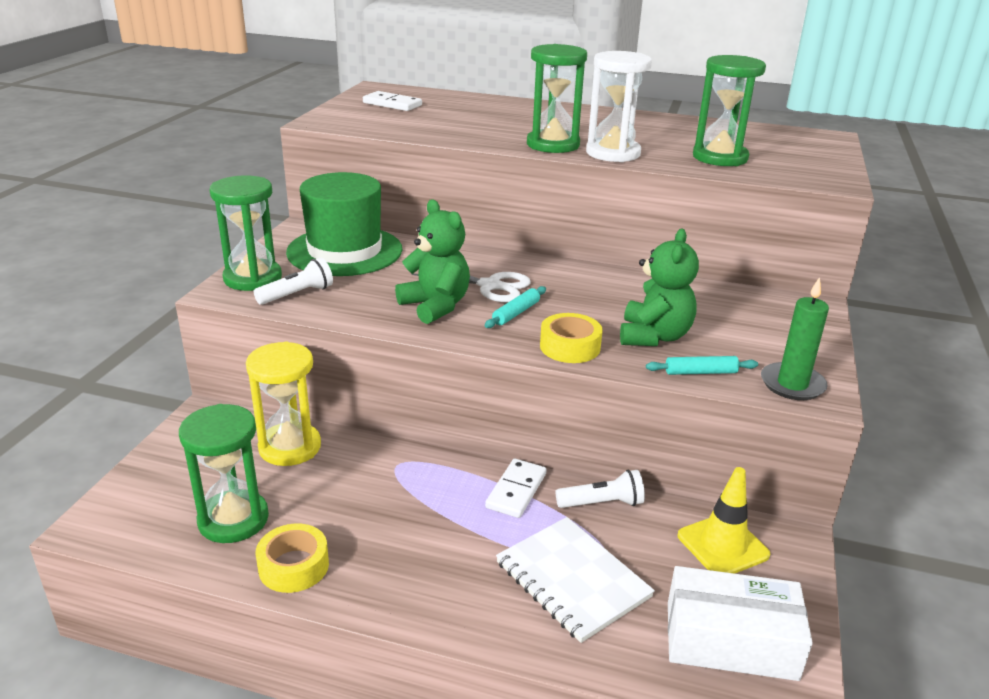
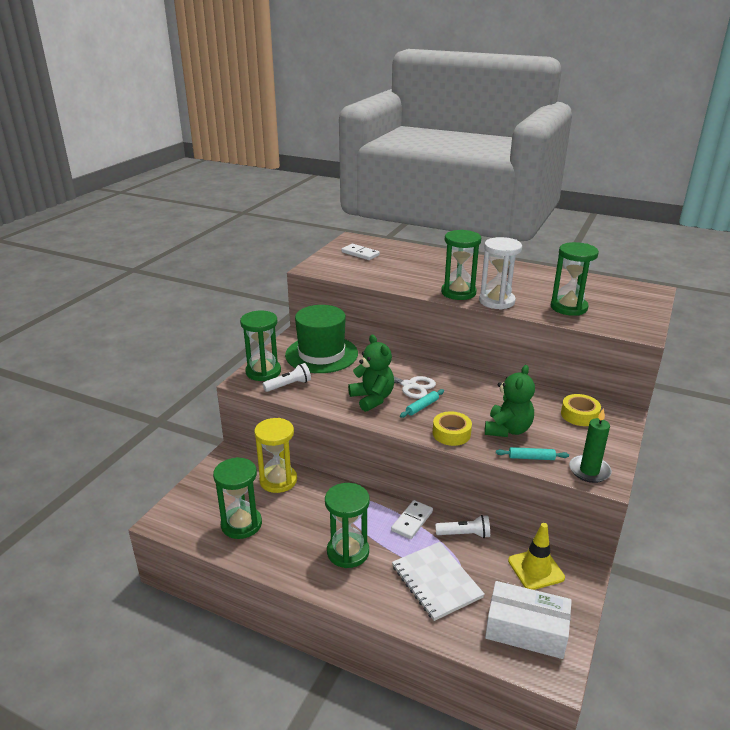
camera: 10 degrees right, 0 degrees up
(293, 566) = (273, 556): yellow tape -> yellow tape (579, 415)
(420, 547) = (348, 552): none -> green hourglass

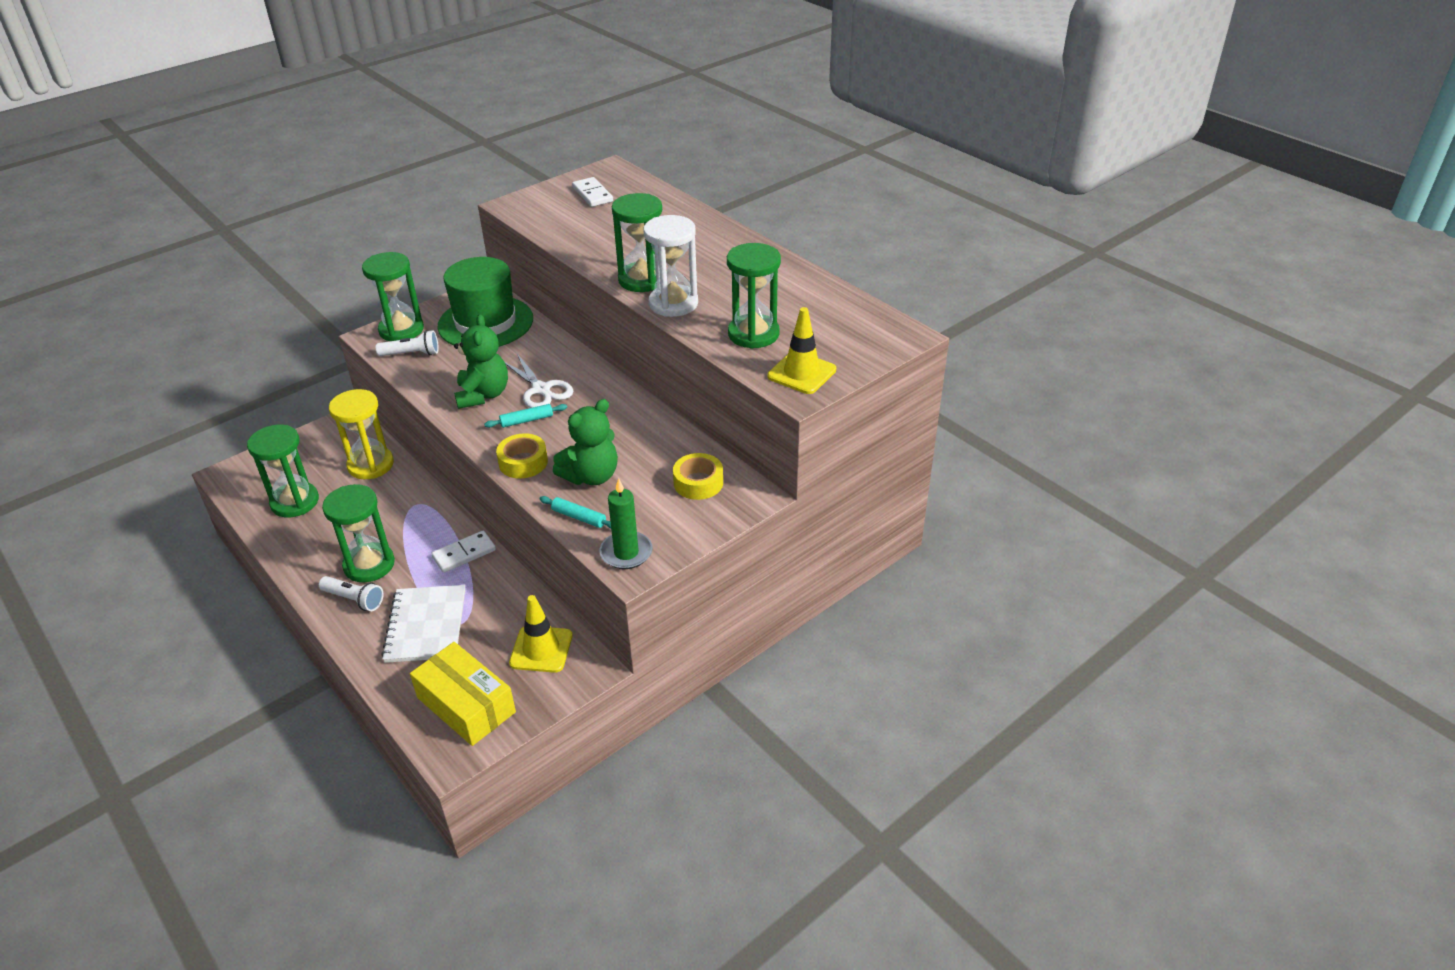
camera: 25 degrees right, 10 degrees up
(464, 534) = (505, 586): white flashlight -> white flashlight (354, 599)
(526, 629) = (466, 705): white box -> yellow box
(627, 322) = (801, 373): none -> yellow traffic cone

